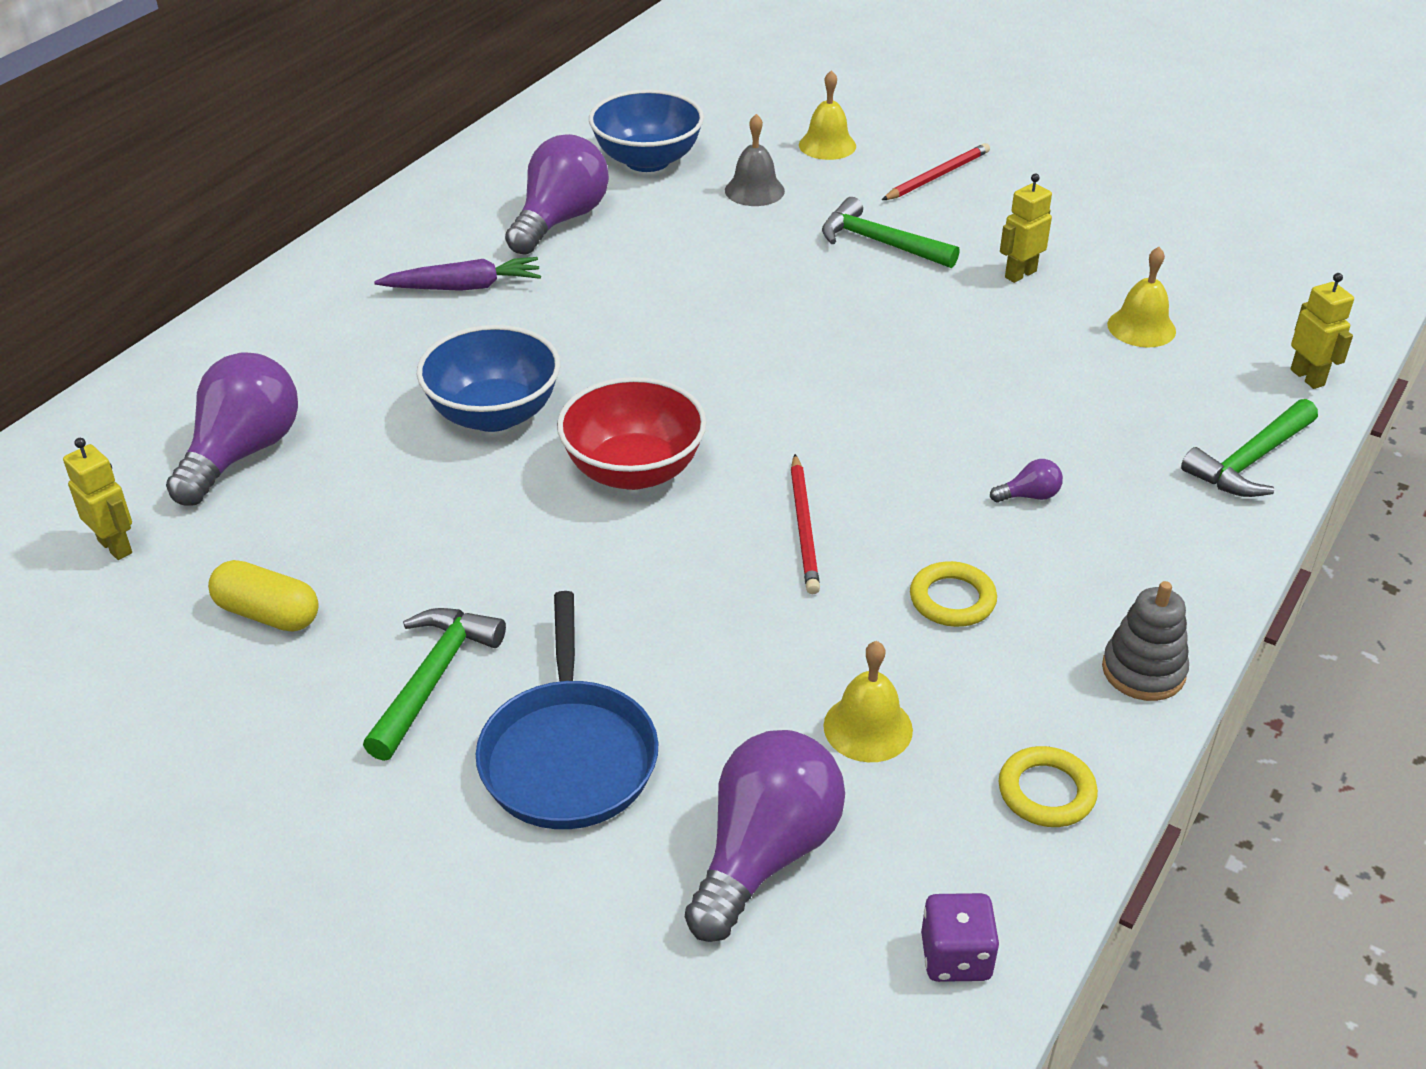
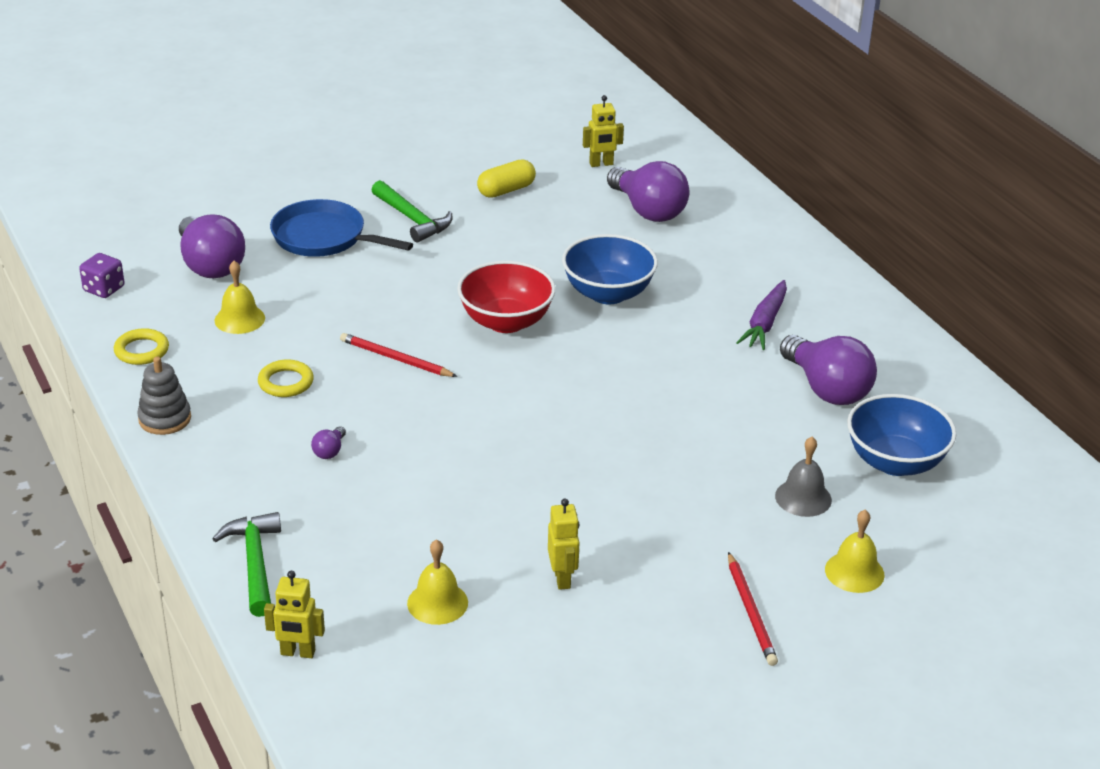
camera: 120 degrees right, 5 degrees down
(879, 243) = (669, 527): green hammer -> none

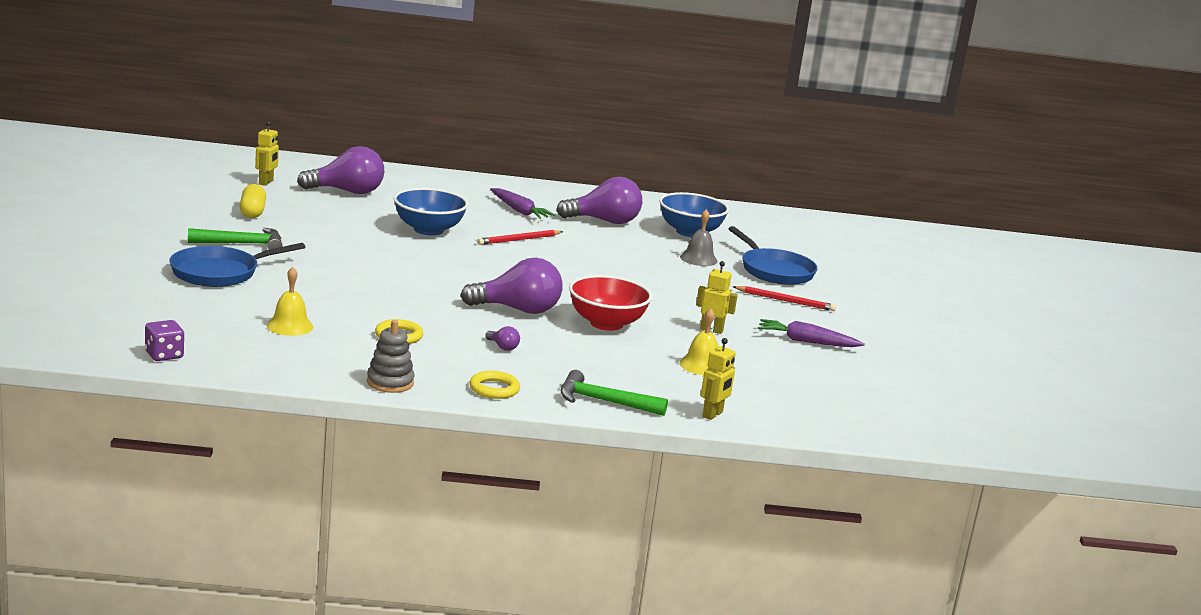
camera: 65 degrees left, 15 degrees down
(141, 350) = (282, 366): yellow ring -> yellow ring (494, 389)
(210, 265) = (193, 314): purple light bulb -> purple light bulb (518, 310)
(396, 359) = (418, 299): red pencil -> red pencil (519, 240)
(506, 322) = (419, 261): red bowl -> red bowl (606, 323)
(623, 669) = (806, 341): none -> purple carrot
(854, 572) = (774, 271): yellow bell -> blue pan

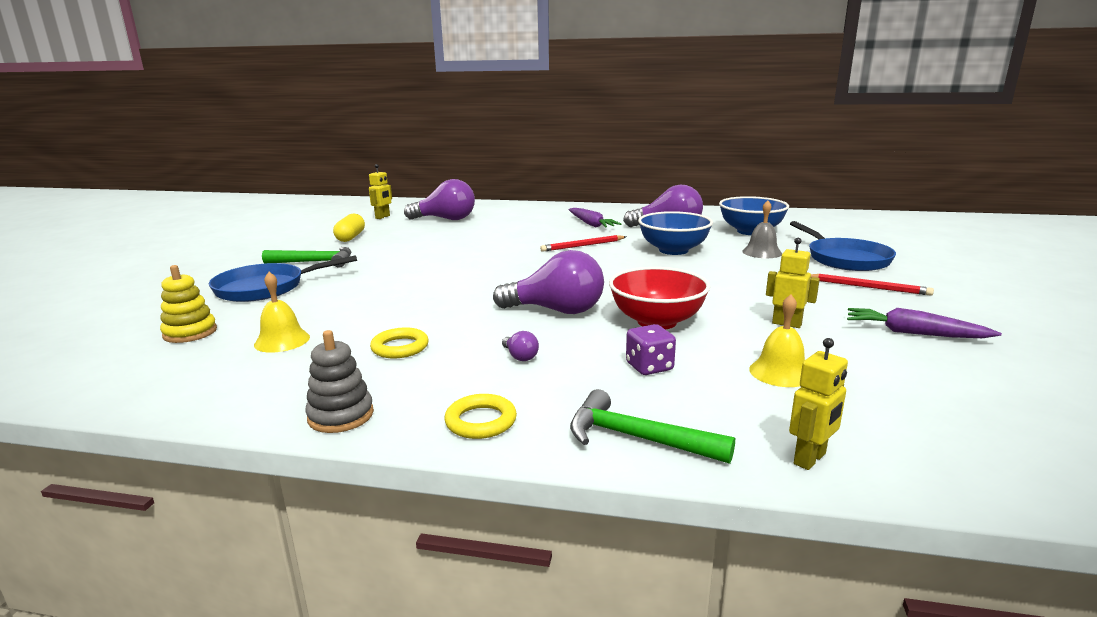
camera: 15 degrees right, 0 degrees up
(164, 355) = (91, 385): purple dice -> purple dice (649, 367)
(196, 315) = (190, 333): none -> yellow stacking toy
(428, 230) = (500, 242): blue bowl -> blue bowl (673, 250)

